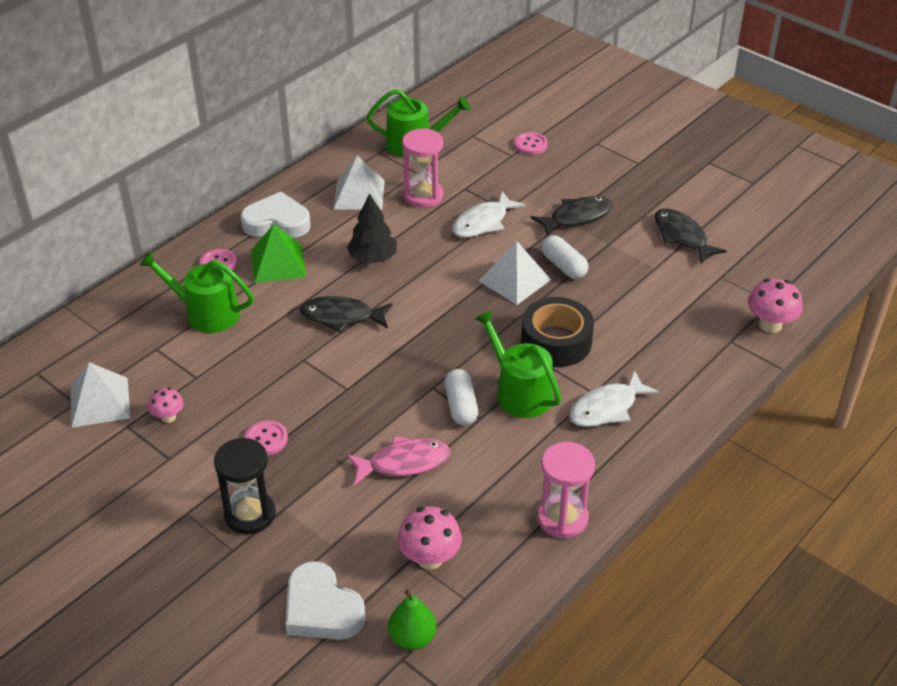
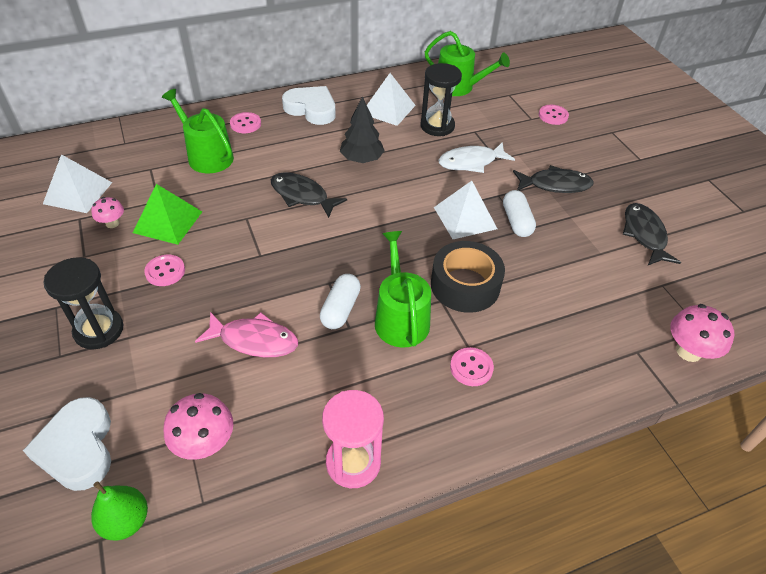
camera: 25 degrees right, 5 degrees up
(278, 263) = (288, 138): green pyramid -> green pyramid (168, 222)
(423, 196) = (437, 126): pink hourglass -> black hourglass
(607, 408) = (471, 368): white fish -> pink button

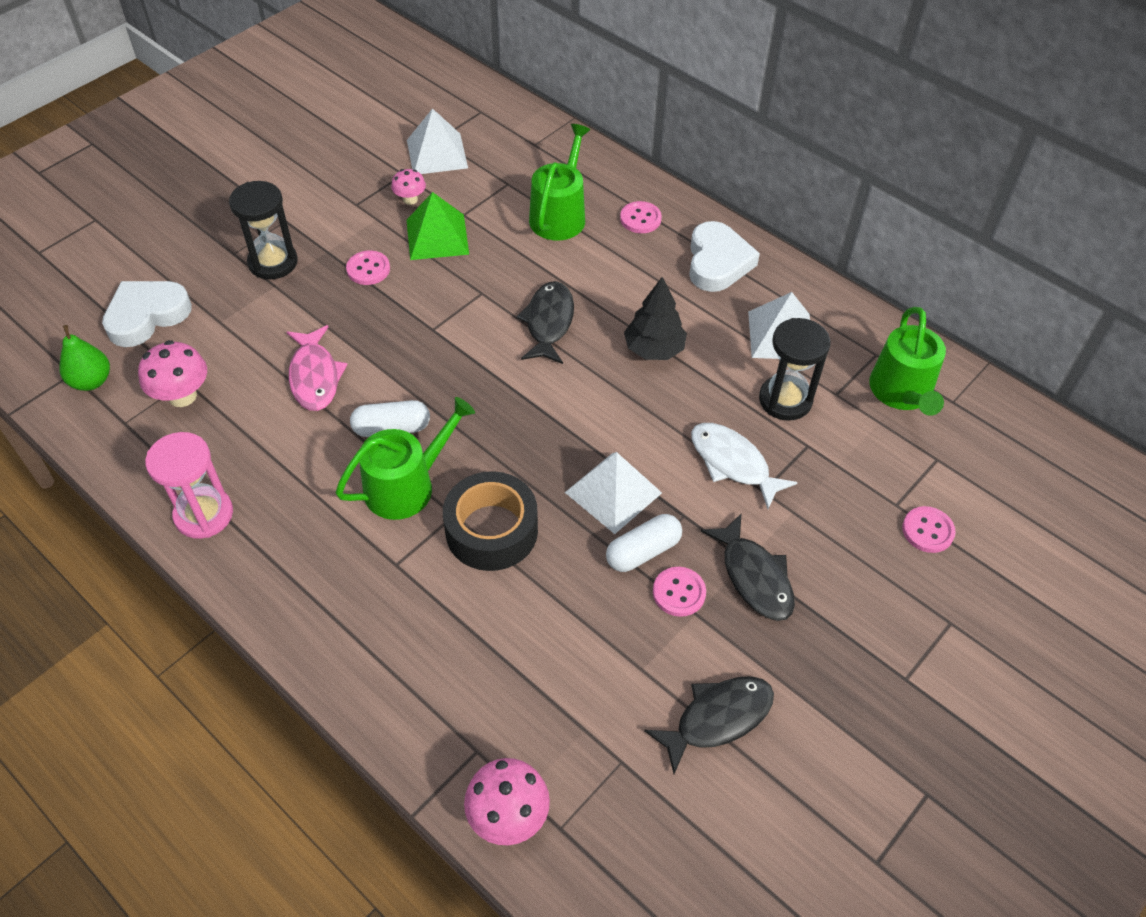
camera: 65 degrees right, 5 degrees up
(471, 368) = (366, 576): pink button -> pink button (679, 592)

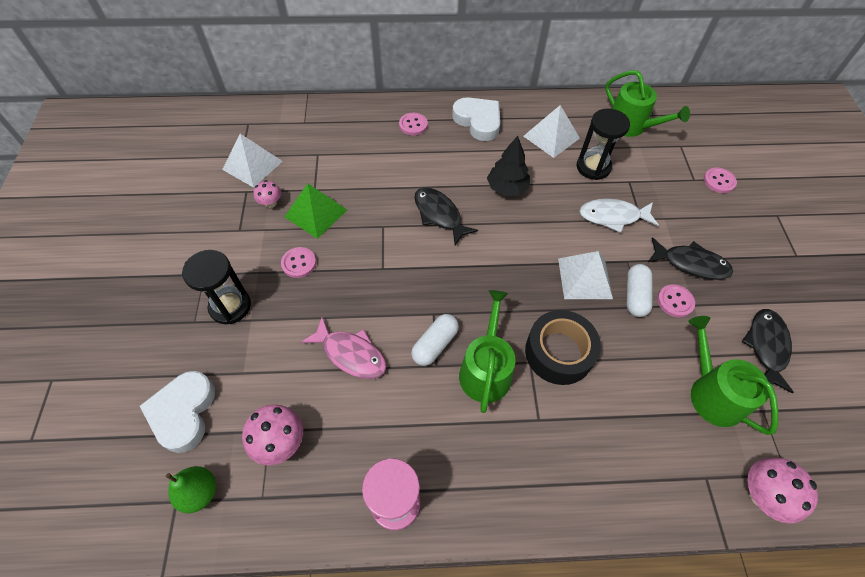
camera: 45 degrees left, 5 degrees up
(560, 215) = (369, 152): green watering can -> green watering can (712, 393)

